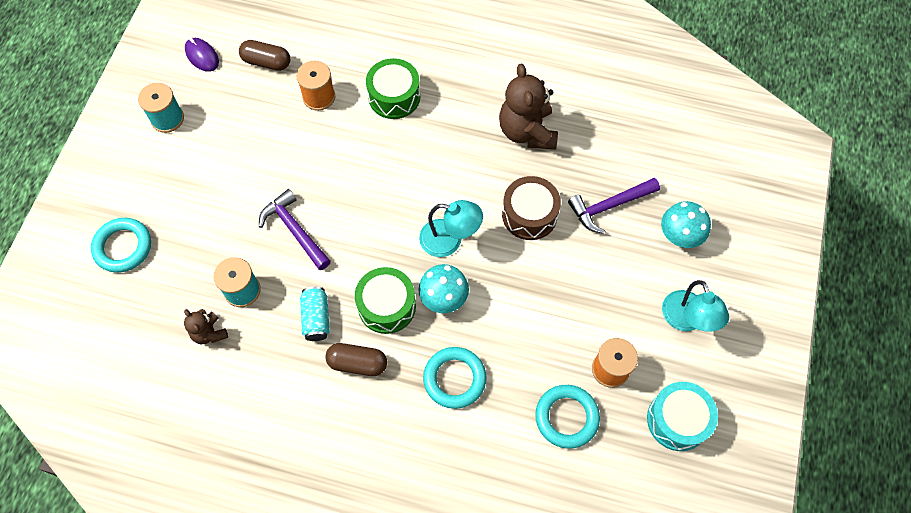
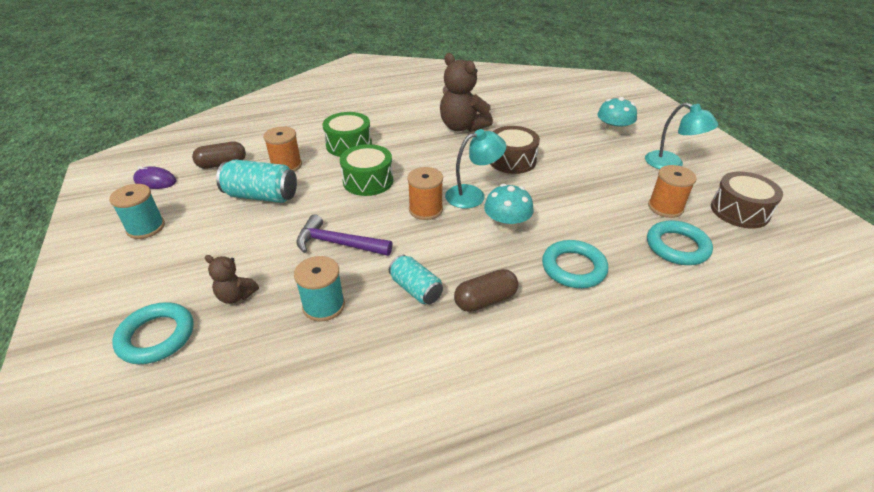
camera: 35 degrees left, 25 degrees down
(209, 333) = (316, 355): brown teddy bear -> brown teddy bear (236, 296)
(273, 130) = (261, 196): none -> turquoise can
(387, 306) = (468, 252): green drum -> green drum (368, 181)
(393, 233) = (425, 209): none -> orange spool
(609, 206) = (556, 137): purple hammer -> none
(677, 420) = (739, 211): turquoise drum -> brown drum

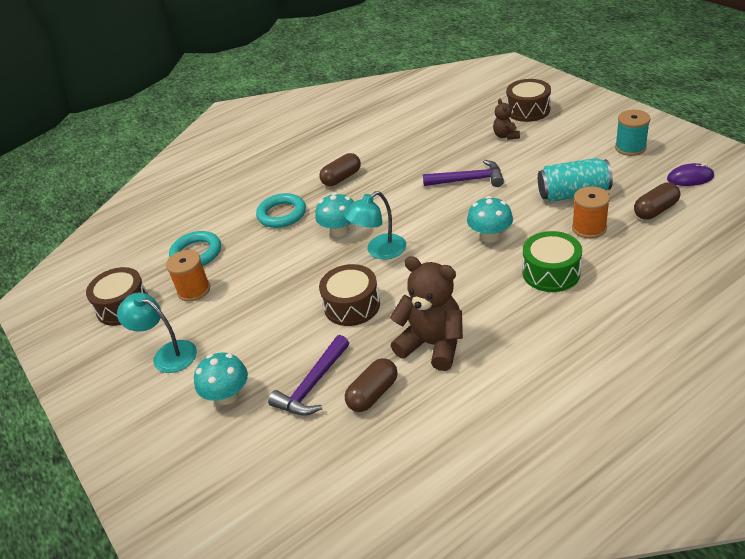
camera: 170 degrees right, 0 degrees up
(156, 336) = (528, 110): turquoise ring -> brown drum
(236, 296) = (506, 136): brown teddy bear -> brown teddy bear turned 105 degrees counterclockwise
(324, 305) = (445, 147): turquoise spool -> none
(368, 181) = (490, 236): green drum -> turquoise mushroom
(416, 289) = (391, 171): turquoise can -> none
(425, 209) = (416, 225): orange spool -> none
(511, 114) = (373, 394): none -> brown capsule
(551, 125) = (312, 385): none -> purple hammer

